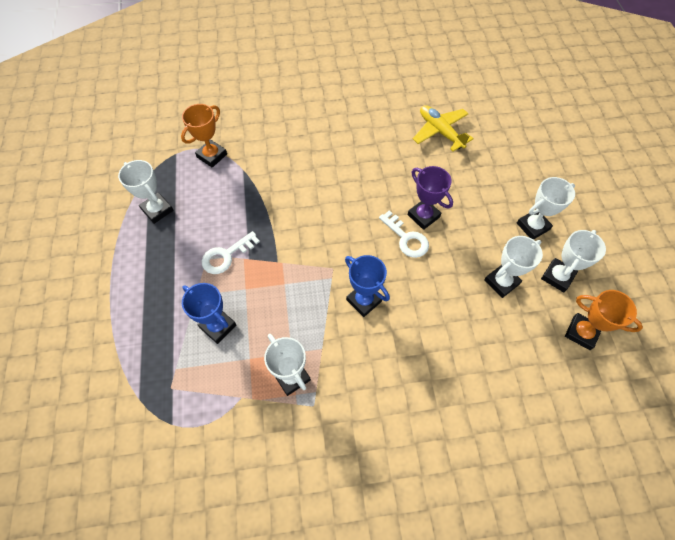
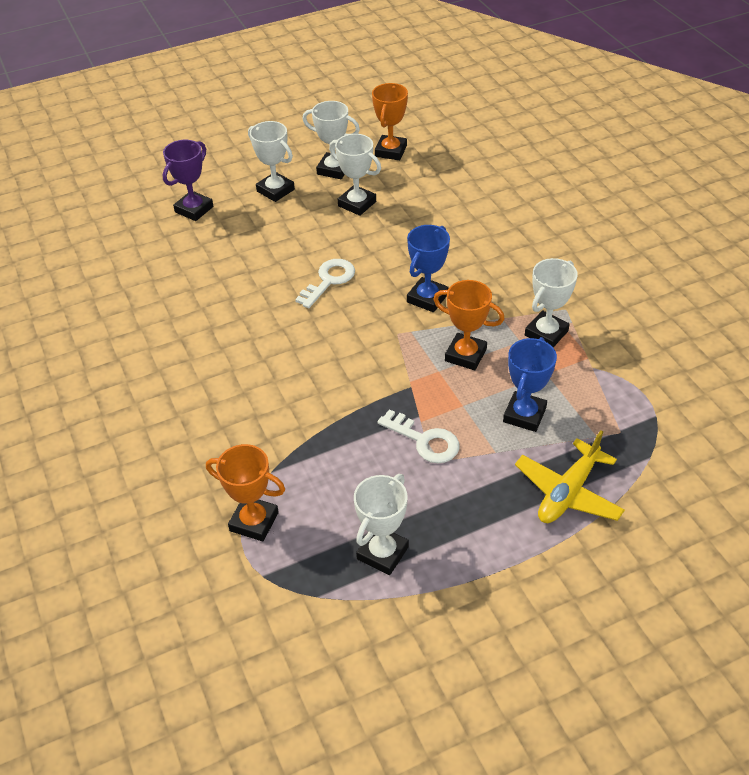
camera: 105 degrees left, 15 degrees down
(292, 307) = (465, 355): none -> orange trophy
(423, 216) = (291, 272): purple trophy -> purple trophy (194, 209)
(440, 132) = (145, 280): yellow plane -> yellow plane (568, 492)

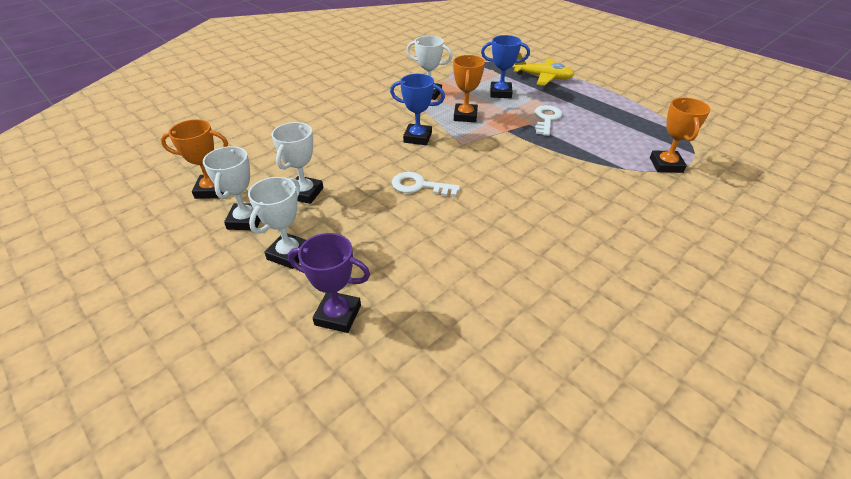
camera: 110 degrees left, 5 degrees down
(382, 553) = (634, 119): white trophy -> none

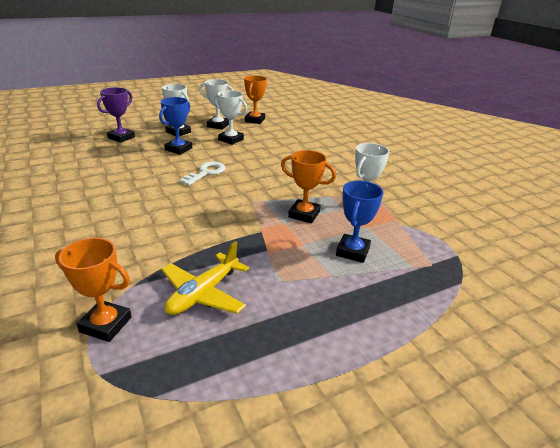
camera: 105 degrees right, 10 degrees down
(417, 138) = (276, 184): blue trophy -> blue trophy (178, 149)
(543, 77) = (398, 307): yellow plane -> yellow plane (203, 293)
(546, 119) = (271, 266): white key -> none

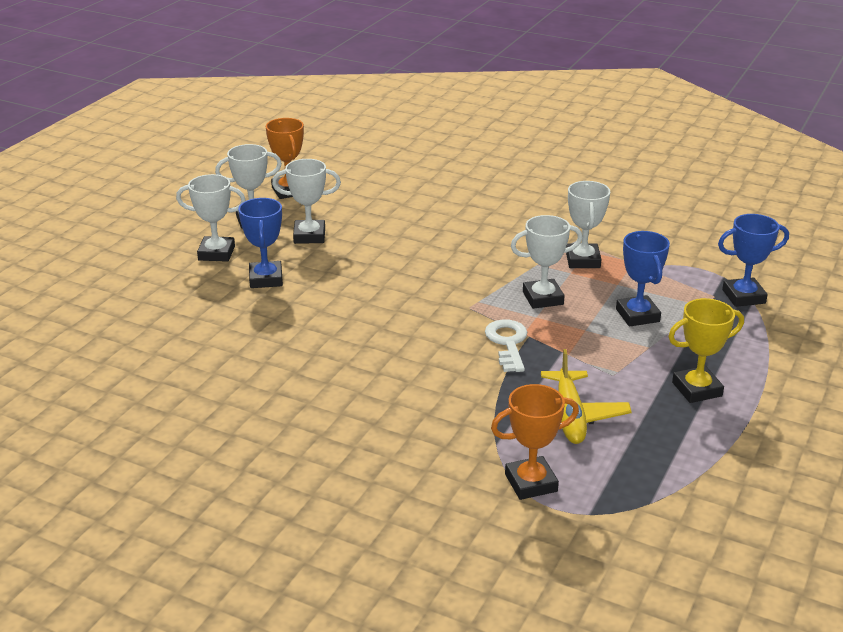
camera: 35 degrees left, 0 degrees up
(121, 137) = (151, 295): purple trophy -> none
(206, 173) = (359, 296): white key -> white key (507, 343)
(304, 214) = (543, 298): orange trophy -> white trophy
(323, 325) = (697, 389): none -> yellow trophy
(457, 276) = (743, 296): none -> blue trophy

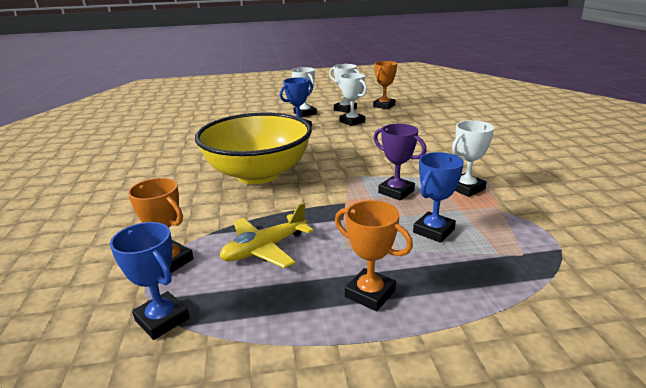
camera: 55 degrees right, 5 degrees down
(382, 362) = (258, 174): none -> yellow bowl
(507, 343) = (326, 199): white key -> none
(543, 298) = (396, 192): white trophy -> purple trophy
(697, 389) = (370, 294): yellow trophy -> orange trophy
(743, 296) = (550, 269): blue trophy -> blue trophy (162, 319)

